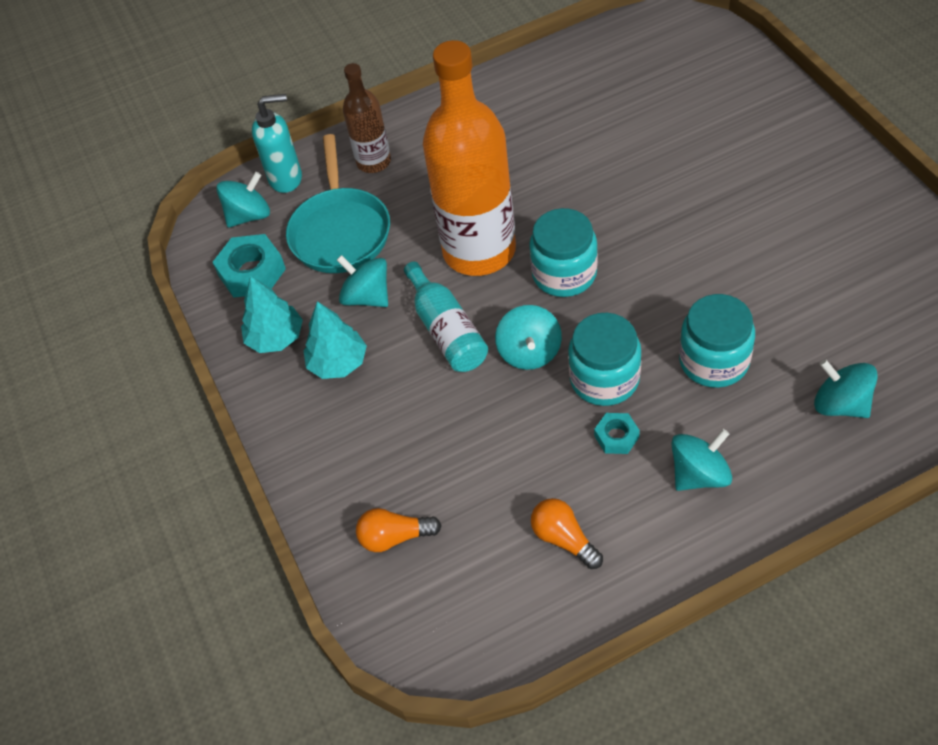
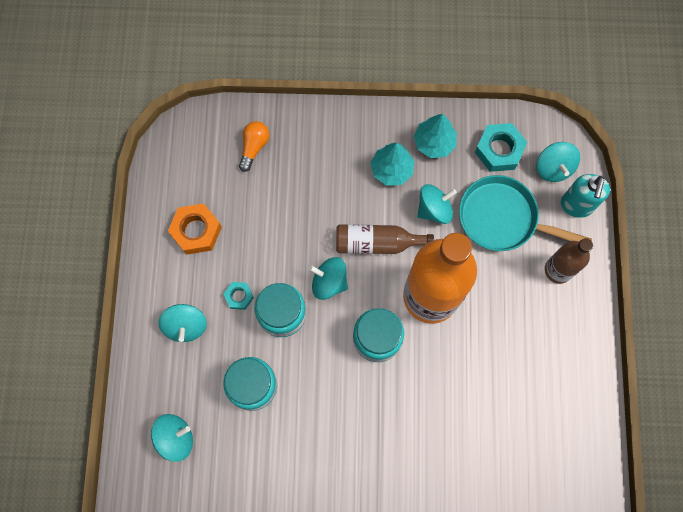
camera: 110 degrees right, 20 degrees up
(447, 330) = (377, 243): turquoise bottle -> brown bottle
(564, 539) = (196, 231): orange light bulb -> orange nut

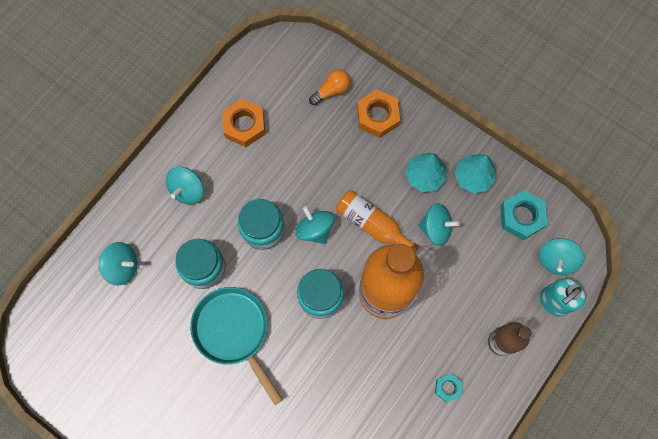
camera: 35 degrees right, 0 degrees up
(239, 296) = (241, 194): turquoise nut -> turquoise nut (447, 388)
(312, 143) = (377, 116): none -> orange nut
(377, 243) = (372, 224): brown bottle -> orange bottle
(502, 218) = (485, 271): turquoise pan -> turquoise pan (234, 331)

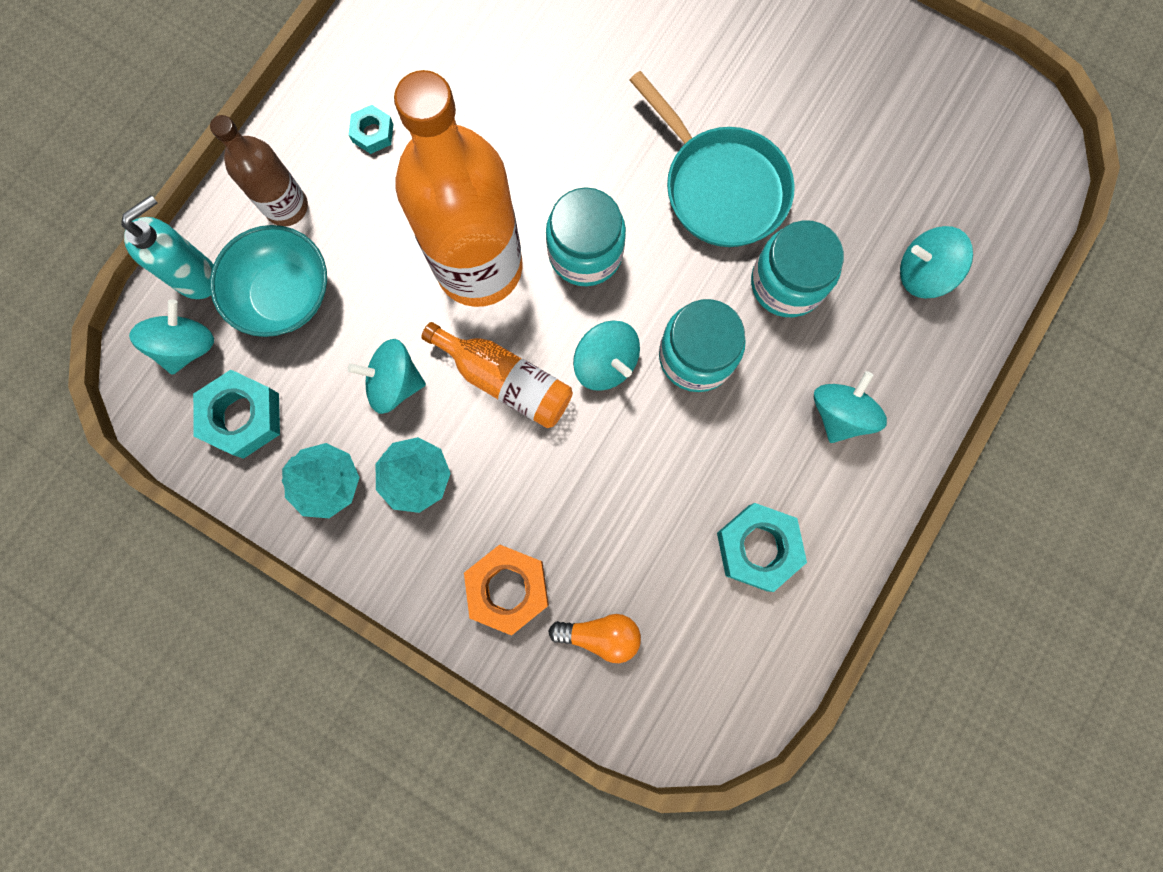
camera: 175 degrees right, 5 degrees up
(244, 125) = (758, 548): orange nut -> turquoise nut
(331, 91) = (600, 635): orange light bulb -> orange light bulb turned 135 degrees counterclockwise
(500, 286) = (284, 295): none -> turquoise bowl

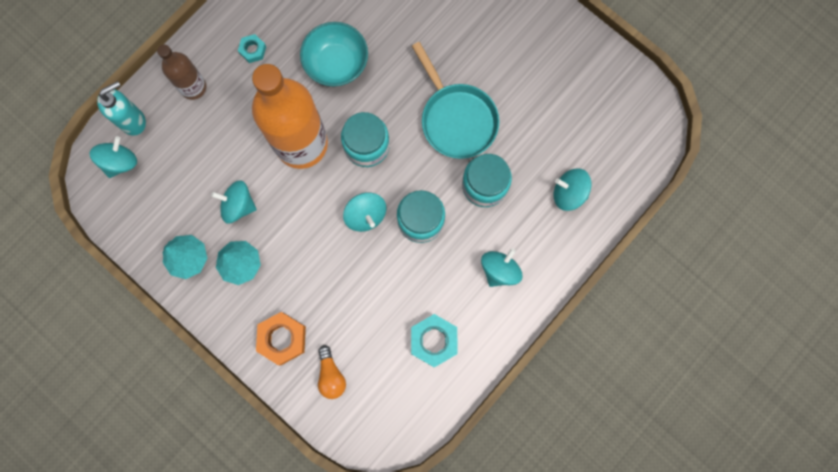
camera: 10 degrees right, 0 degrees up
(242, 416) = (146, 210): turquoise nut -> none
(284, 295) = (182, 141): turquoise bowl -> turquoise bowl (336, 63)
(506, 380) = (304, 215): orange bottle -> none
(600, 635) = (331, 375): orange light bulb -> orange light bulb turned 60 degrees clockwise

